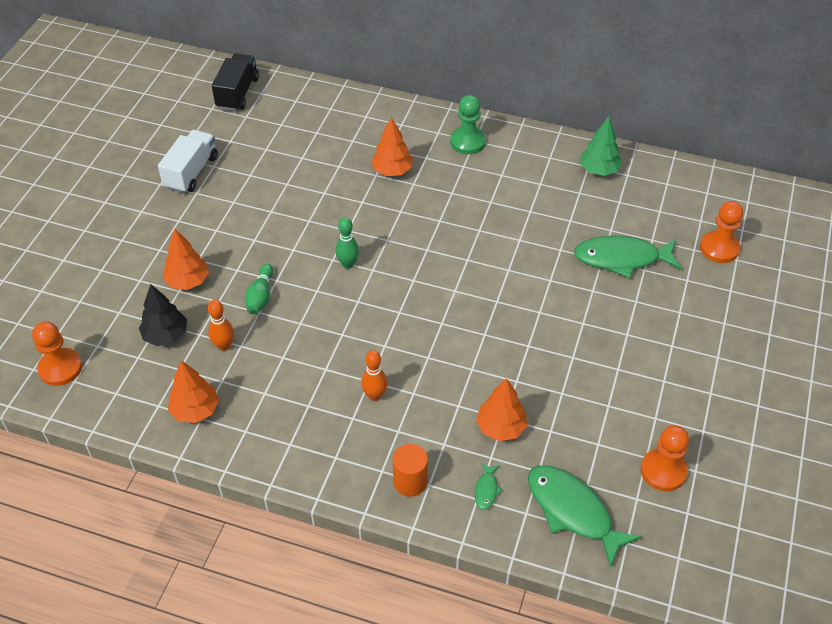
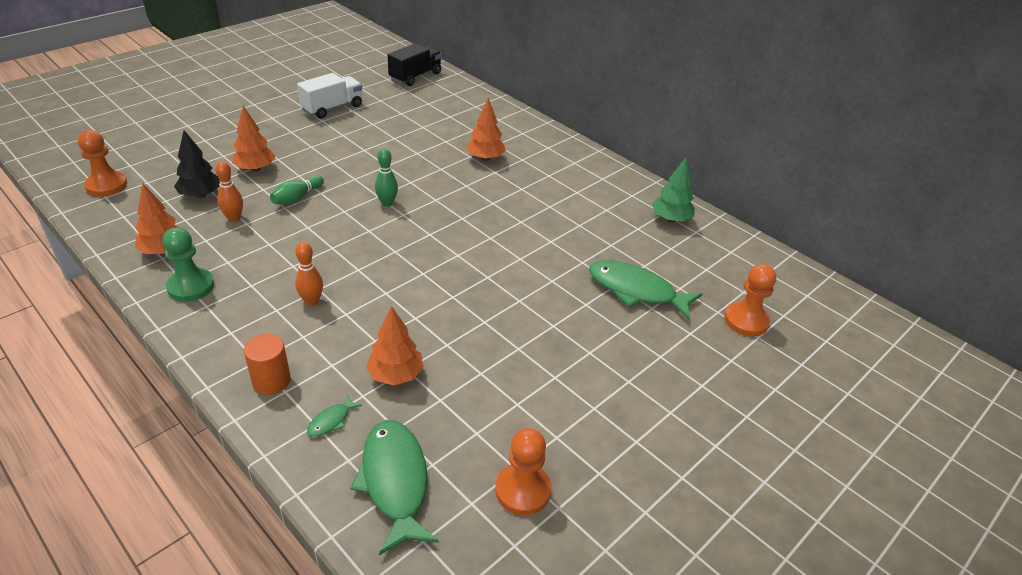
camera: 25 degrees right, 10 degrees down
(467, 142) = (567, 161): green pawn -> green pawn (191, 286)

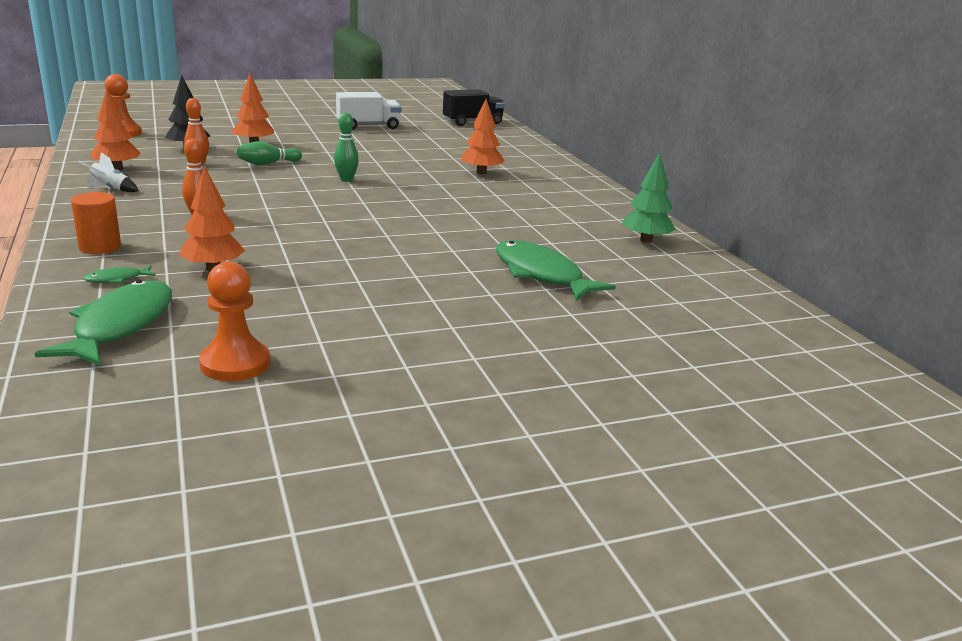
camera: 25 degrees right, 15 degrees down
(191, 286) = (110, 189): green pawn -> white rocket
(746, 321) = (655, 321): orange pawn -> none

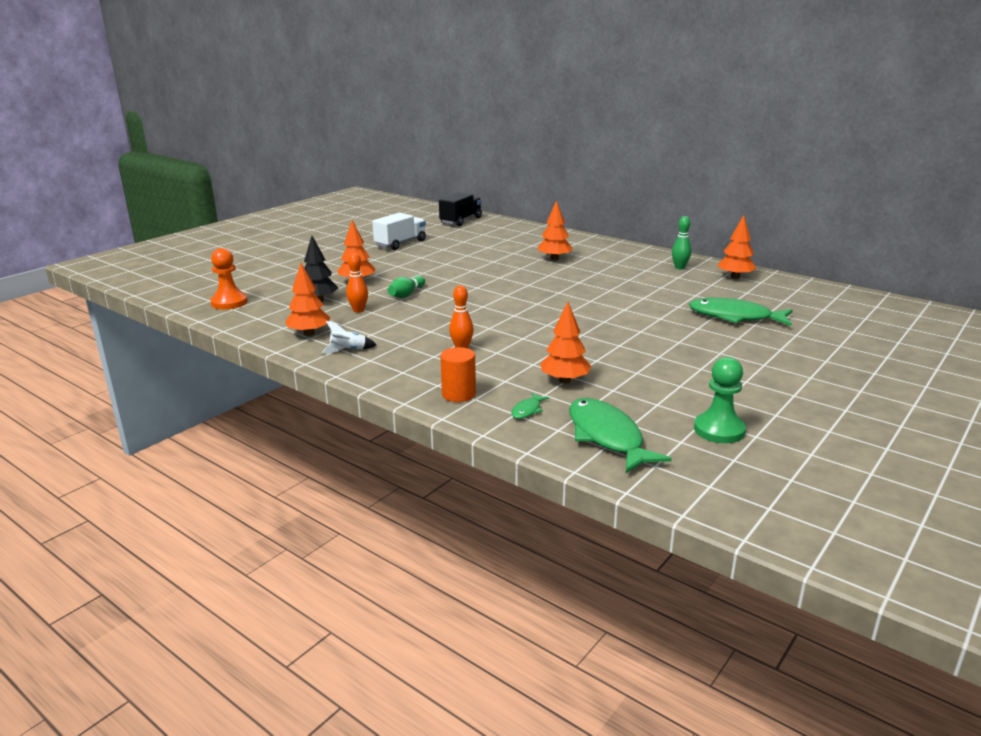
camera: 30 degrees left, 0 degrees up
(235, 364) = (719, 430): orange pawn -> green pawn
(346, 180) = (488, 290): green bowling pin -> green bowling pin (679, 267)
(646, 240) = (735, 277): green tree -> orange tree

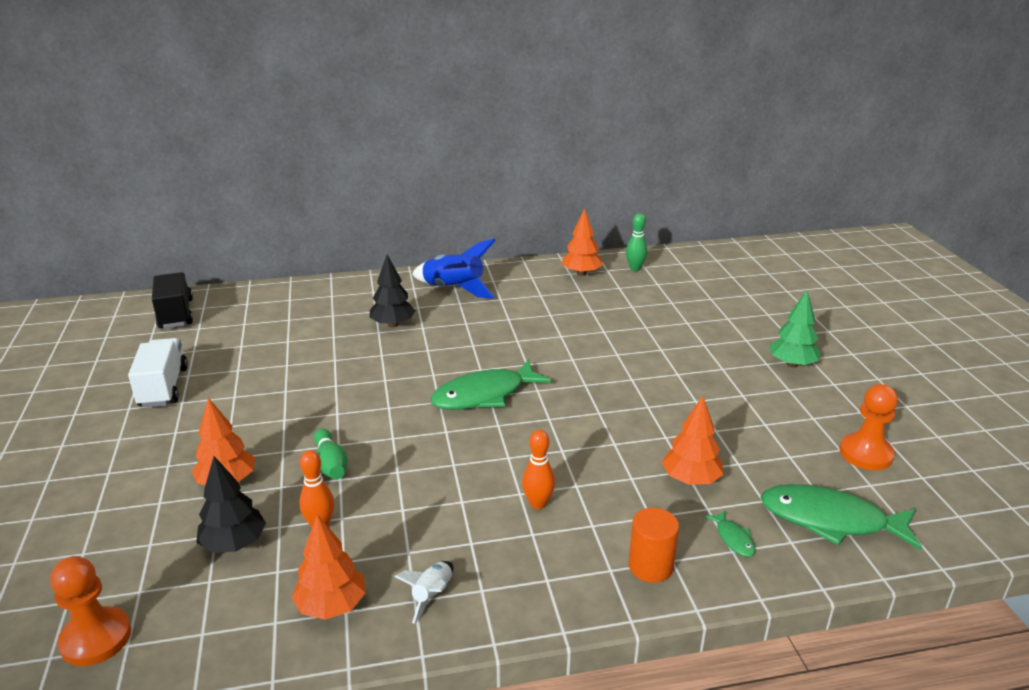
camera: 50 degrees left, 5 degrees up
(554, 259) = (393, 324): orange tree -> black tree
(626, 257) = (454, 289): none -> blue rocket
(679, 267) = (522, 282): green bowling pin -> green bowling pin (635, 268)
(719, 430) = (866, 454): green pawn -> orange pawn
(735, 317) = (661, 321): green fish -> green fish (484, 395)
(785, 373) = (792, 364): none -> green tree

